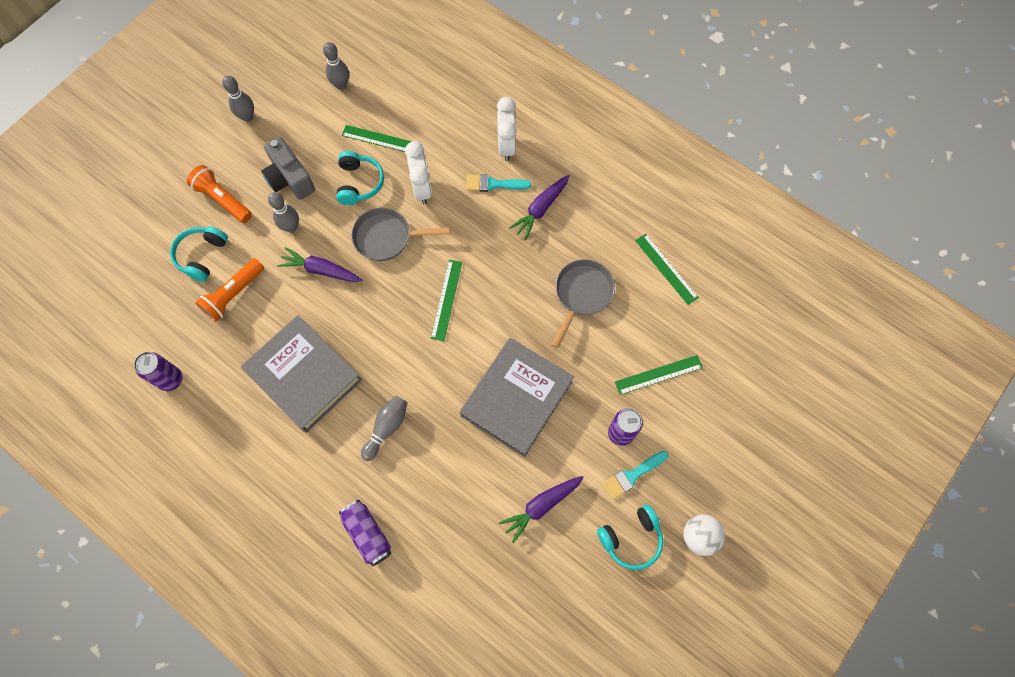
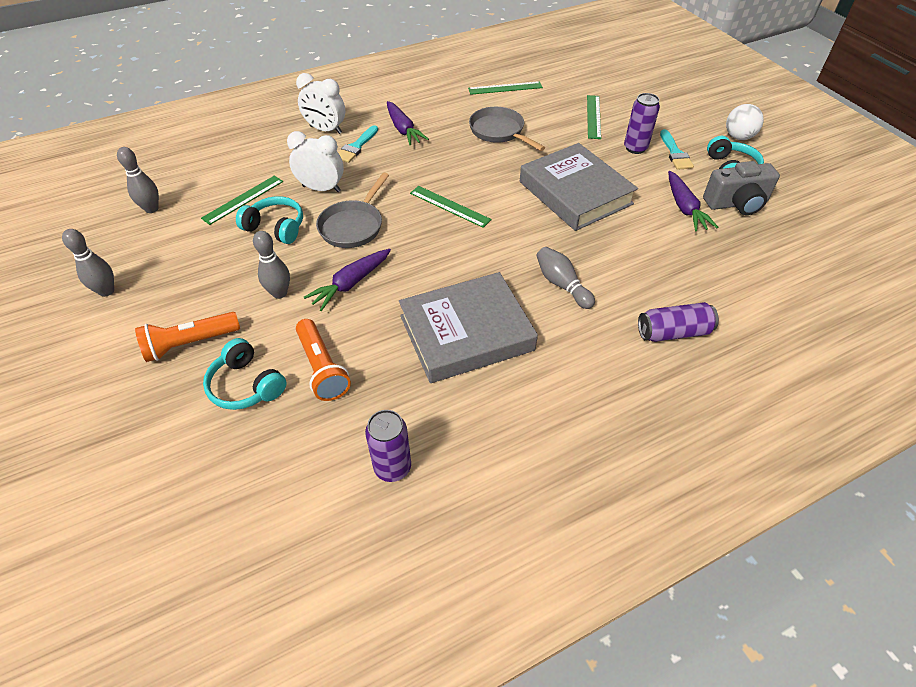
camera: 65 degrees left, 20 degrees down
(290, 178) = (220, 277): grey camera -> grey camera (736, 203)

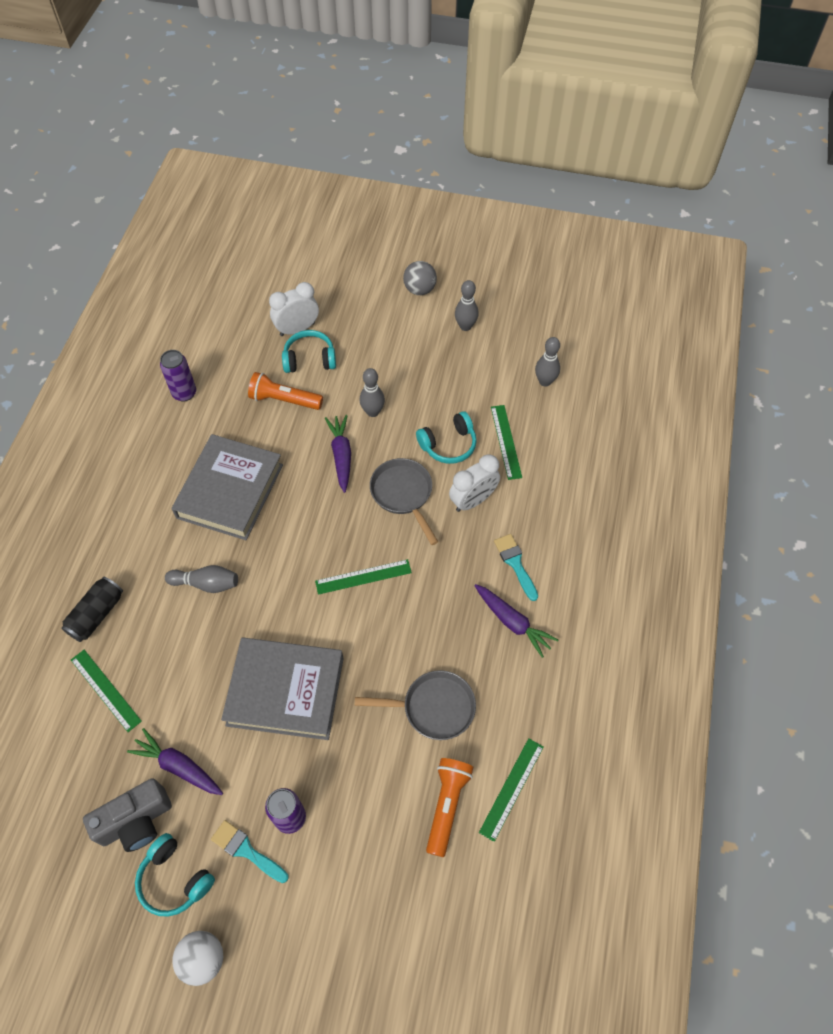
camera: 130 degrees right, 10 degrees up
(63, 357) = (419, 289): none -> grey ball
(190, 343) = (372, 348): orange flashlight -> orange flashlight (447, 805)
(326, 130) = (567, 556): white clock -> white clock (297, 329)
(403, 129) = (512, 622): purple carrot -> purple carrot turned 150 degrees counterclockwise
(593, 116) = (377, 832): green ruler -> green ruler (106, 690)
(673, 332) = (97, 614): purple can -> black can
(736, 203) = (136, 821): grey camera -> grey camera turned 150 degrees counterclockwise

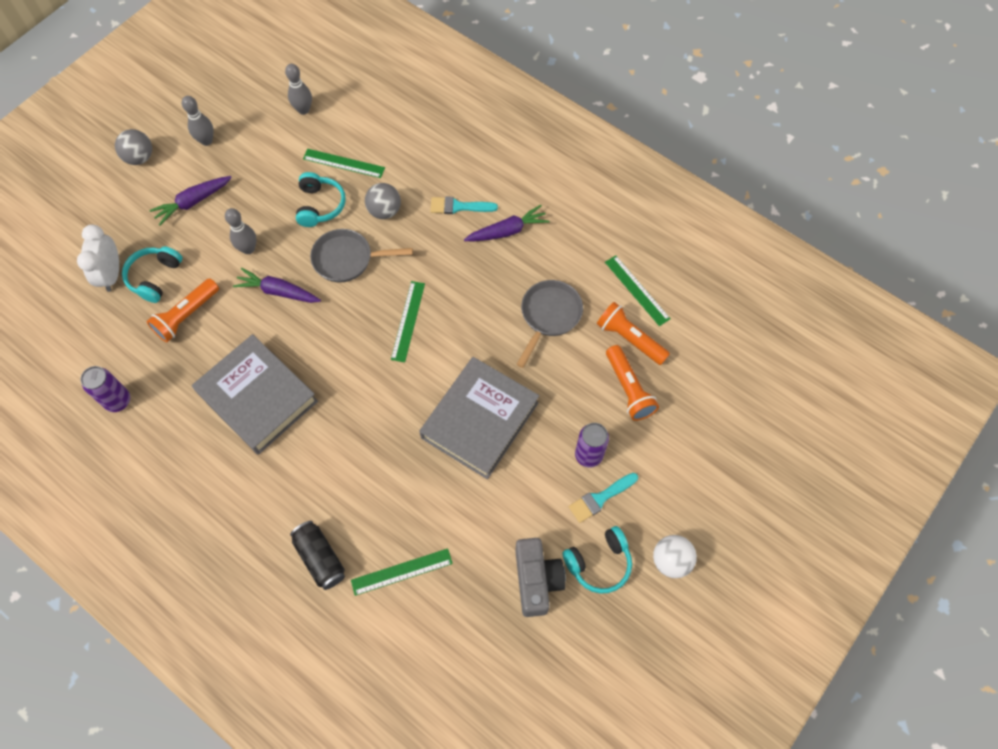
camera: 65 degrees left, 5 degrees up
(178, 766) = (504, 529): purple carrot -> purple carrot (193, 202)
(206, 583) = (343, 450): grey bowling pin -> none
(385, 829) = (628, 389): none -> orange flashlight
(473, 500) = (384, 211): white clock -> grey ball

